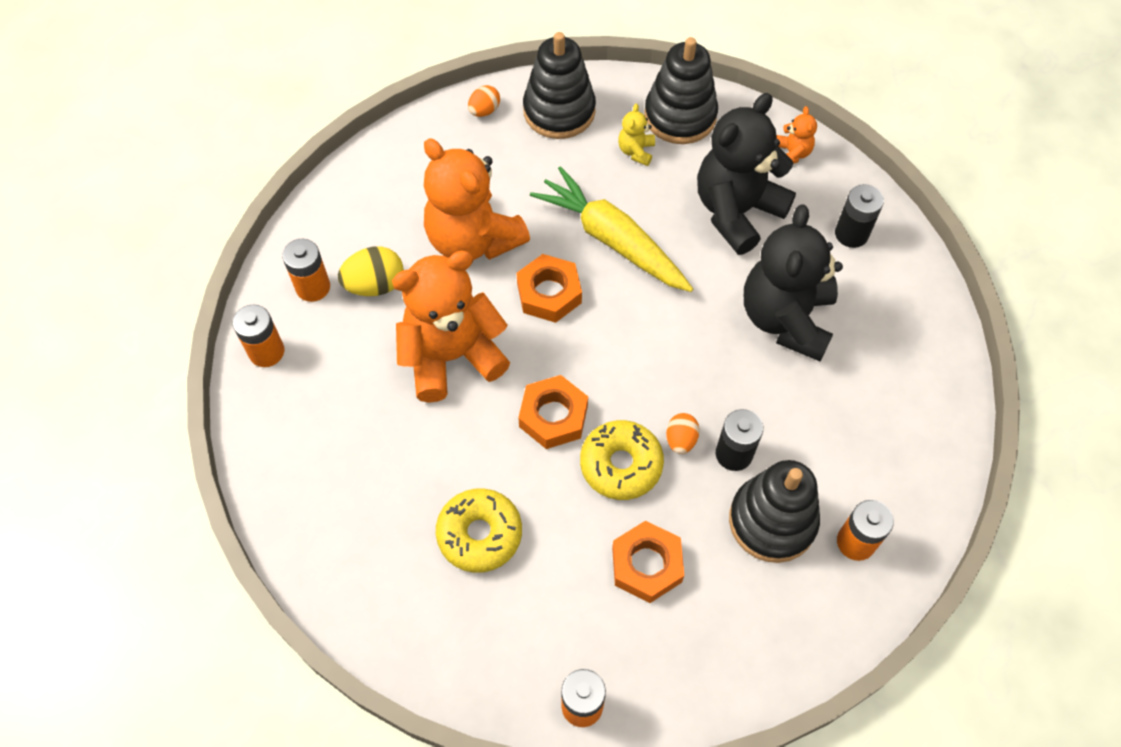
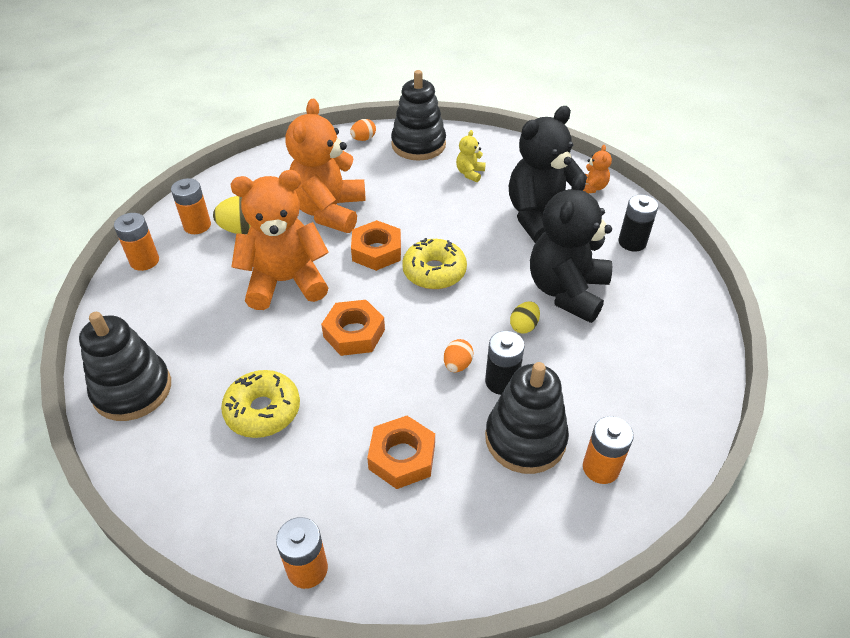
camera: 10 degrees right, 15 degrees down
(473, 239) = (329, 211): orange teddy bear -> orange teddy bear turned 45 degrees clockwise
(612, 239) = (436, 223): yellow carrot -> none
(621, 465) = (400, 376): yellow donut -> yellow donut (434, 272)
(680, 116) = (509, 157): black stacking toy -> black stacking toy (132, 390)
(745, 376) = (524, 326): none -> yellow egg

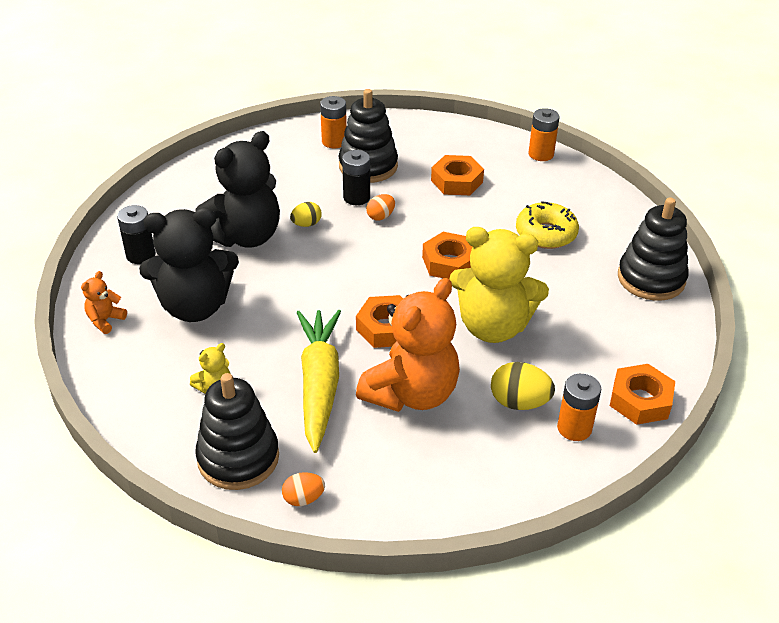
camera: 155 degrees left, 5 degrees down
(144, 261) = (640, 400): orange battery -> orange nut
(285, 282) = (493, 326): orange teddy bear -> yellow teddy bear
(400, 197) = (319, 384): none -> yellow carrot
(434, 272) = (345, 289): yellow donut -> none

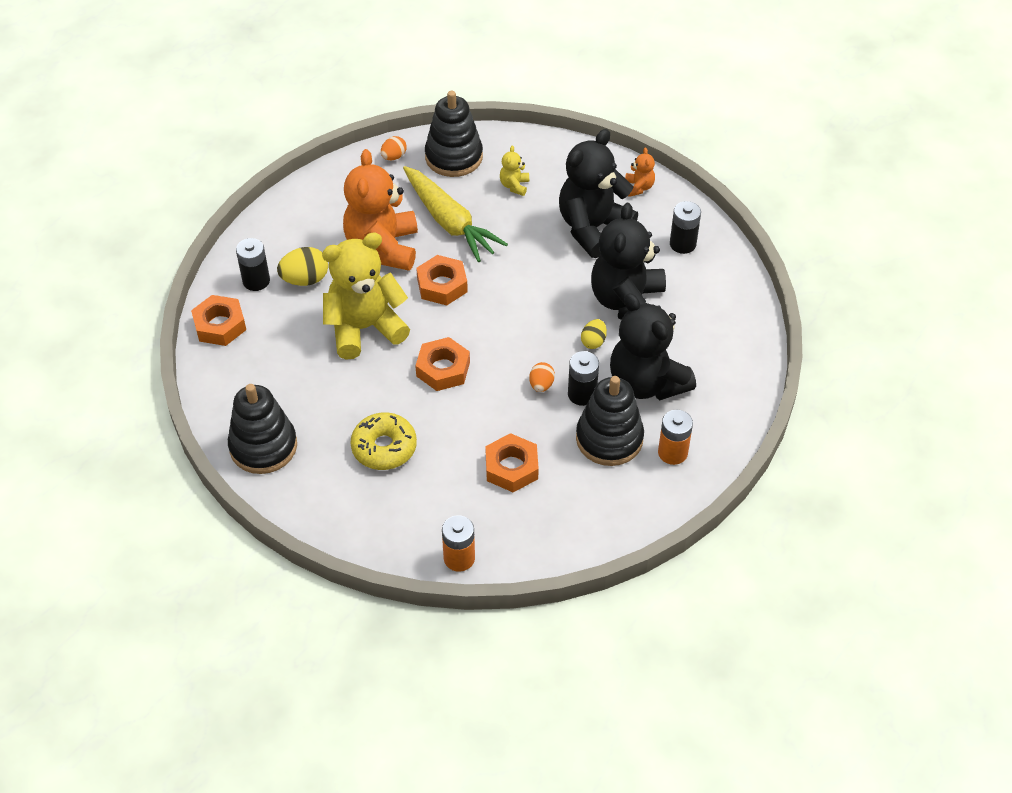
camera: 145 degrees right, 10 degrees up
(301, 183) = (646, 383): none -> black teddy bear
(574, 428) = (256, 281): orange battery -> black battery

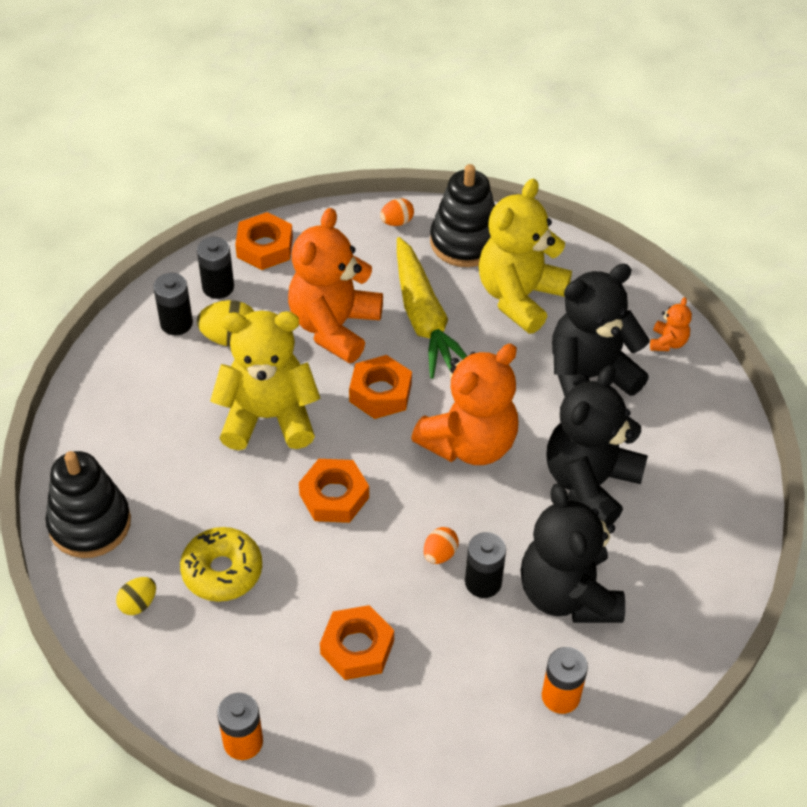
camera: 20 degrees right, 0 degrees up
(220, 325) = (112, 363): orange nut -> orange nut (265, 247)
(514, 186) = (519, 297): yellow teddy bear -> yellow teddy bear, size x2.39
(526, 301) = (469, 443): none -> orange teddy bear
(593, 341) = (527, 519): yellow egg -> yellow egg (138, 604)
(609, 439) = (490, 651): black stacking toy -> none
(682, 244) = (691, 430): black battery -> black battery (218, 287)

